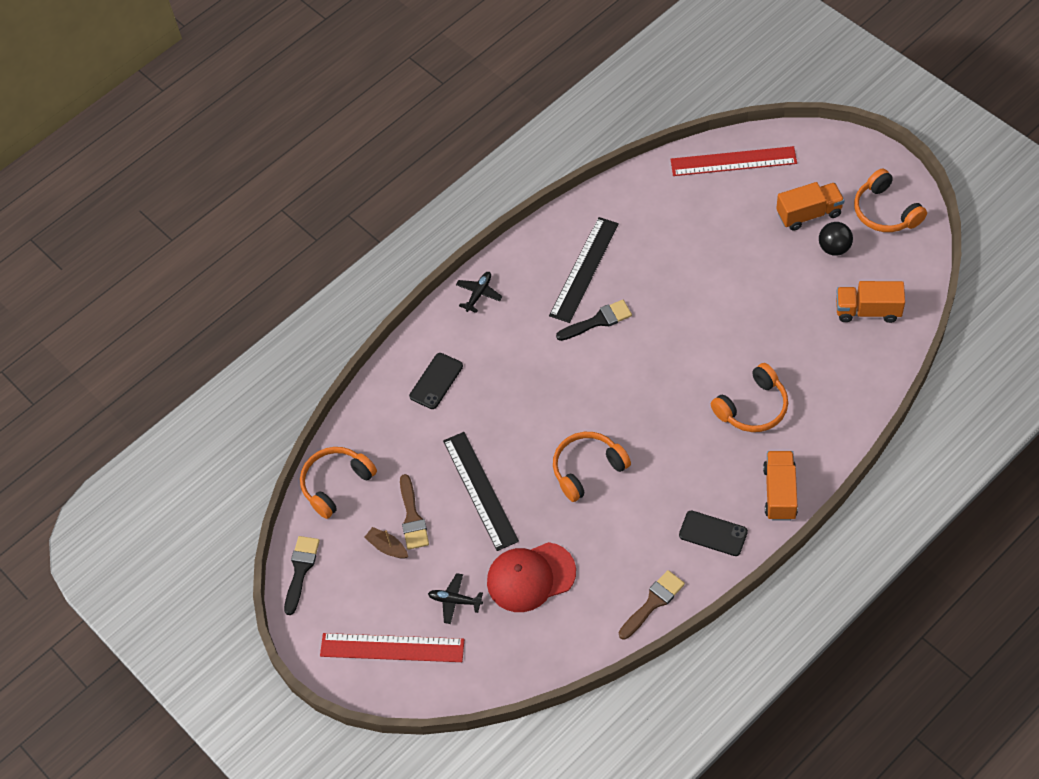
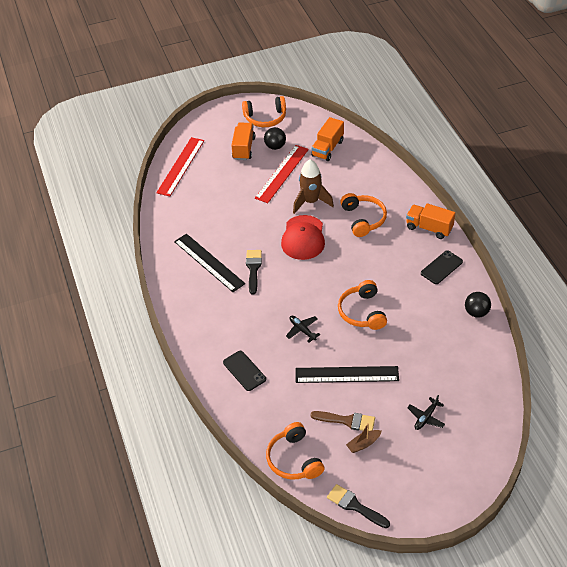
camera: 70 degrees left, 10 degrees down
(392, 647) = (446, 467): red ruler -> red ruler (282, 173)
(479, 294) = (189, 323): black plane -> black plane (302, 330)
(530, 577) = (428, 369): red cap -> red cap (303, 238)
(653, 602) = (476, 312): brown brush -> black ball
(751, 334) = (311, 202): none -> brown rocket

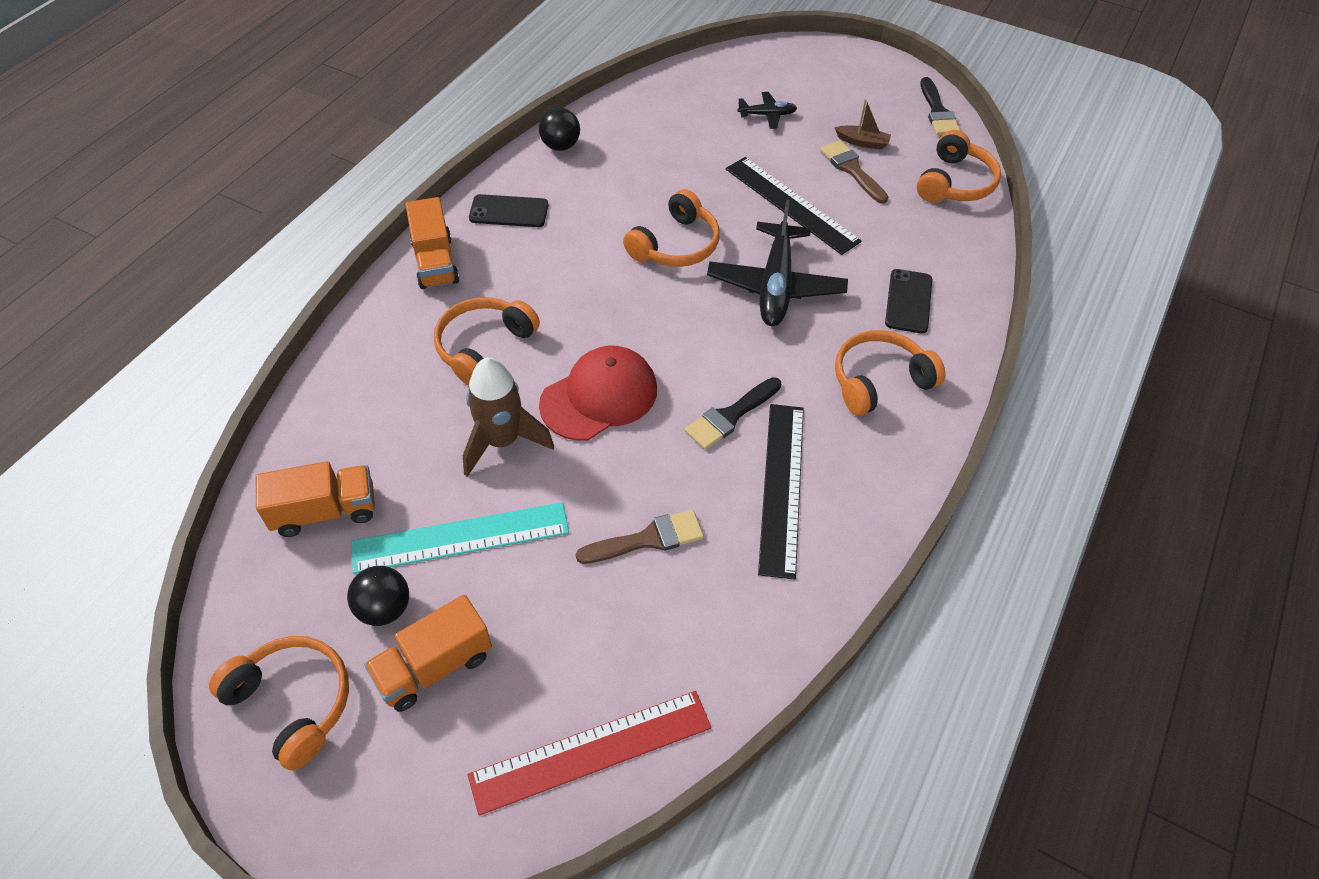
camera: 135 degrees left, 5 degrees up
(218, 326) = (879, 381): none -> orange headphones
(230, 216) = (648, 539): none -> brown brush
(282, 173) = (461, 538): red ruler -> turquoise ruler
(302, 330) = (775, 285): black plane -> black plane, size x2.05

